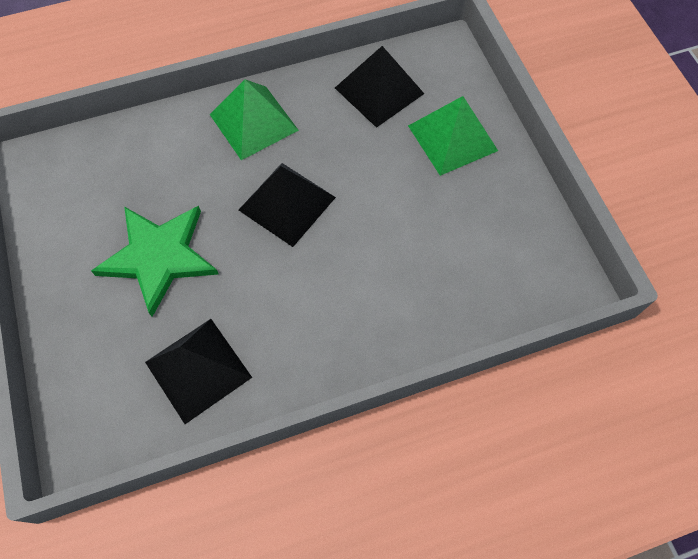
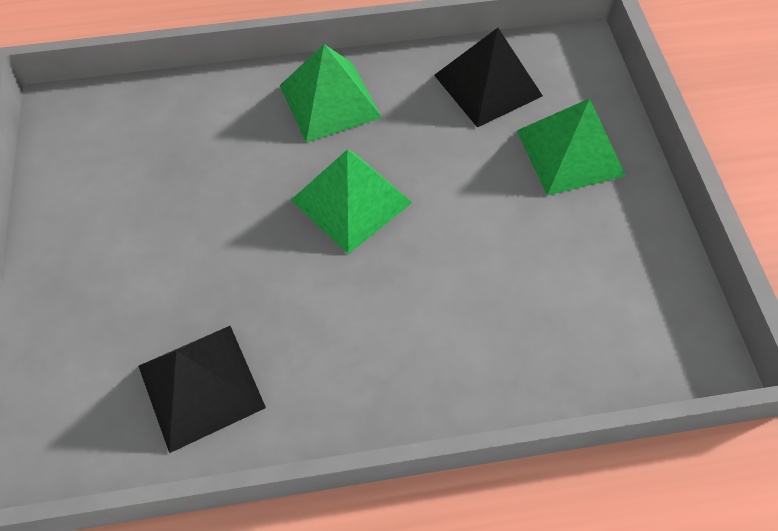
camera: 10 degrees right, 5 degrees down
(159, 257) = (183, 241): green star -> none
(287, 203) = (351, 201): black pyramid -> green pyramid

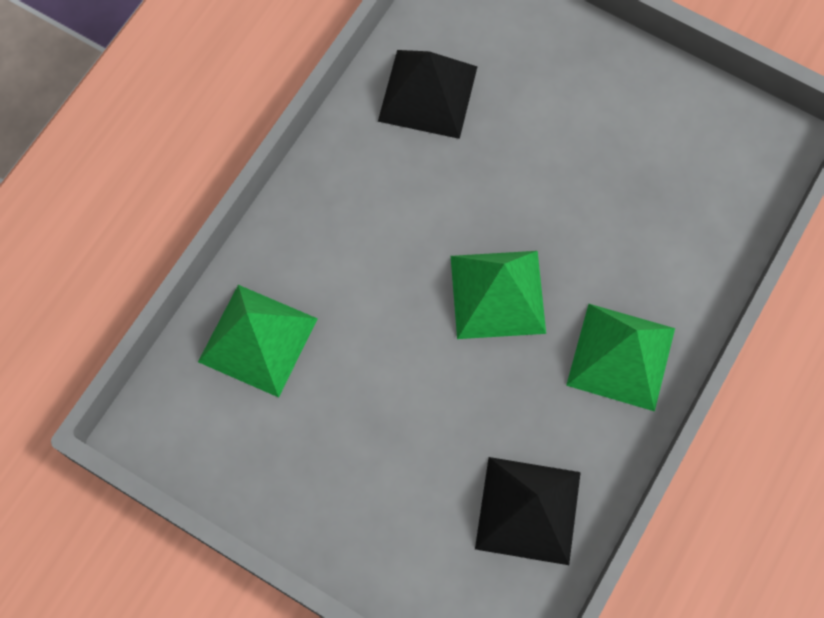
camera: 130 degrees right, 10 degrees up
(570, 152) = (395, 511): green pyramid -> green pyramid (258, 340)

